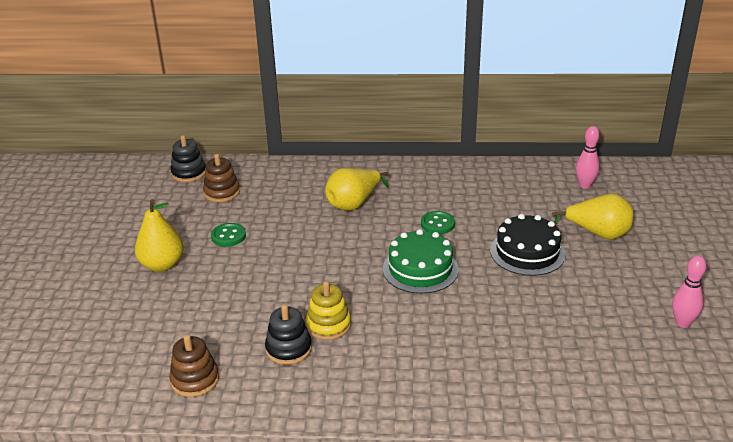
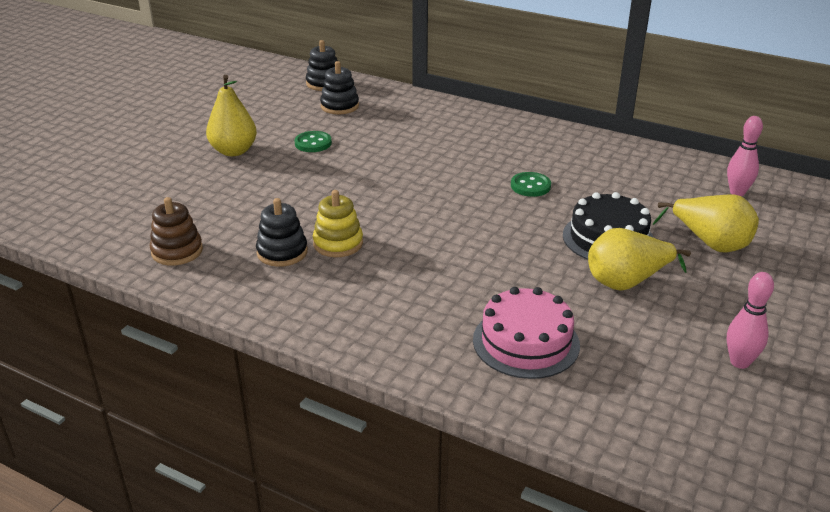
camera: 25 degrees right, 0 degrees up
(222, 192) = (339, 106): brown stacking toy -> black stacking toy
(354, 204) = (458, 146): yellow pear -> yellow pear (627, 282)
(420, 269) = (475, 221): green cake -> none
(536, 360) = (526, 342): none -> pink cake

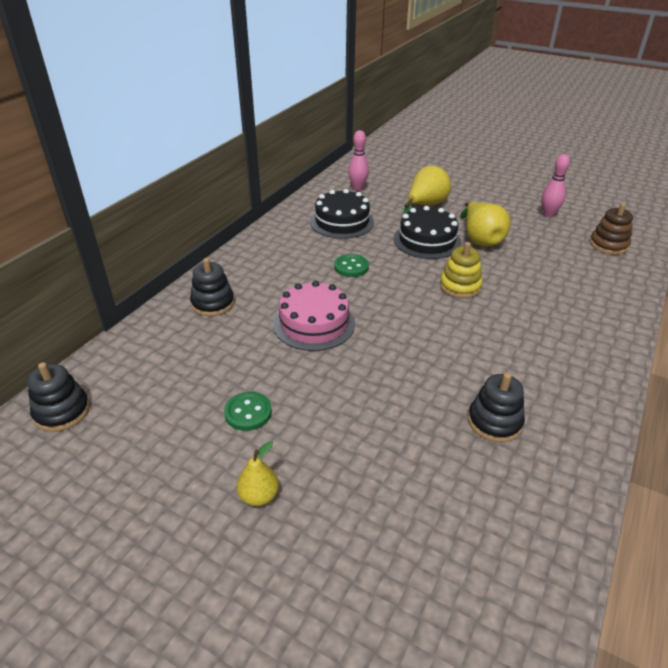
camera: 90 degrees left, 5 degrees up
(177, 251) = (519, 521): brown stacking toy -> brown stacking toy (608, 245)
(233, 151) = (259, 496): yellow pear -> yellow pear, size x0.59
(338, 243) = (468, 381): yellow stacking toy -> yellow stacking toy (460, 286)
(339, 106) = (145, 392): black stacking toy -> black stacking toy (213, 303)
(526, 342) = (567, 283): pink cake -> pink cake (314, 323)
(634, 181) = (342, 222): none -> black cake

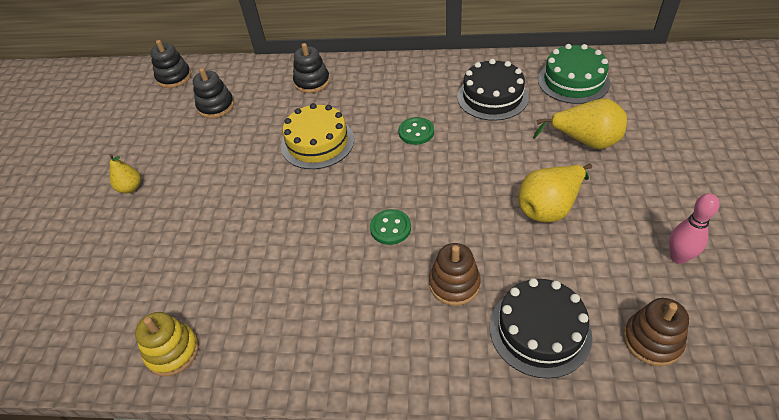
camera: 70 degrees right, 10 degrees up
(248, 412) = (202, 151): green button -> green button (390, 228)
(314, 323) = (317, 142): pink cake -> yellow cake
(357, 188) = (573, 81): pink bowling pin -> green cake
(427, 240) = (508, 166): black cake -> black cake (540, 330)
(460, 286) = (437, 216): yellow stacking toy -> yellow stacking toy (172, 351)
(494, 422) = (244, 294): black stacking toy -> black stacking toy (216, 106)
(534, 300) = (454, 284): none -> brown stacking toy

